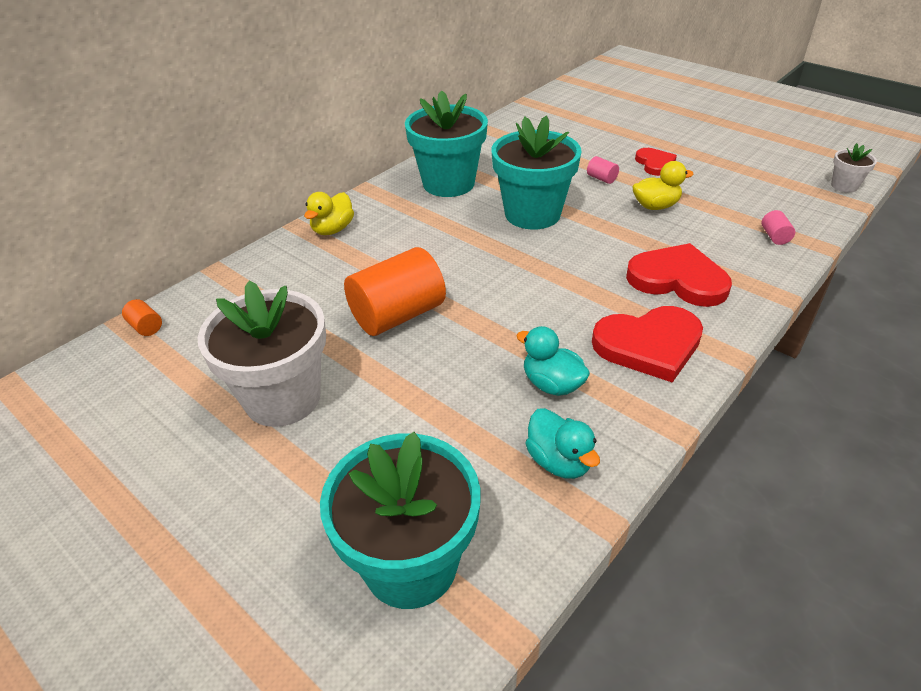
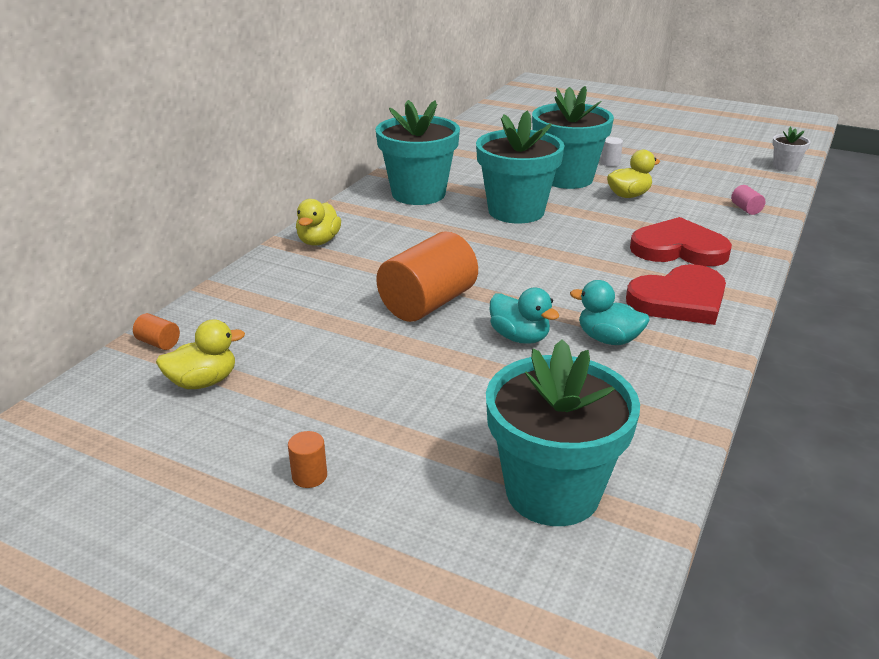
camera: 15 degrees left, 10 degrees down
(162, 376) = (203, 382): none -> yellow duck
(200, 500) = (309, 476): none -> orange cylinder
(283, 398) = (347, 383): white flower pot -> none
(559, 461) = (646, 395): turquoise duck -> turquoise duck (519, 337)
(601, 178) = (567, 178): pink cylinder -> turquoise flower pot
(655, 164) = (610, 163): red heart -> white cylinder

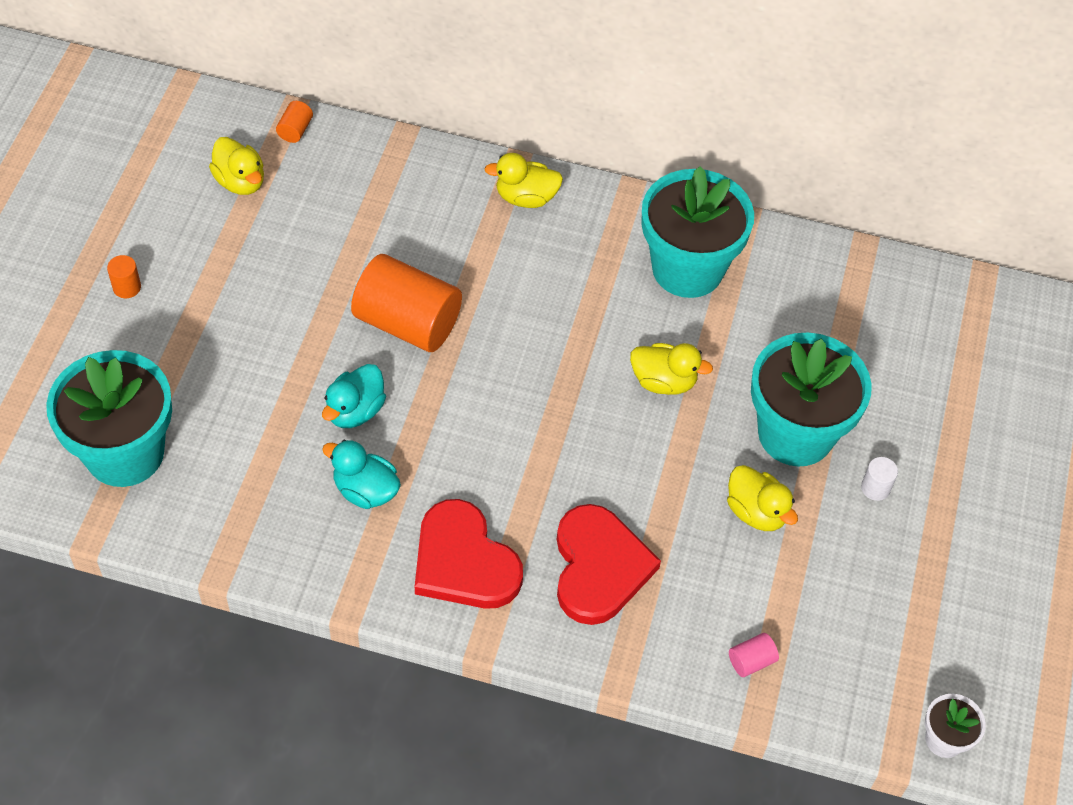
camera: 75 degrees right, 25 degrees up
(516, 211) = (664, 381): turquoise flower pot -> yellow duck
(608, 339) = (365, 490): turquoise duck -> turquoise duck turned 75 degrees counterclockwise

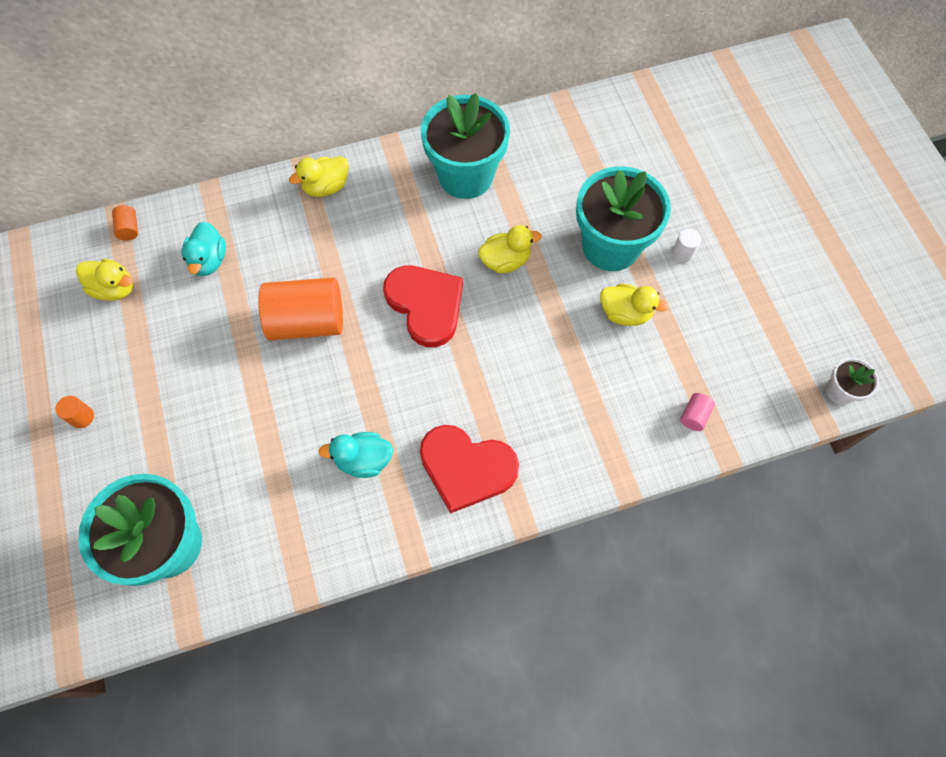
camera: 30 degrees left, 10 degrees up
(355, 411) = (315, 407): turquoise duck -> turquoise duck (209, 260)
(599, 567) = (556, 414): red heart -> red heart (426, 305)

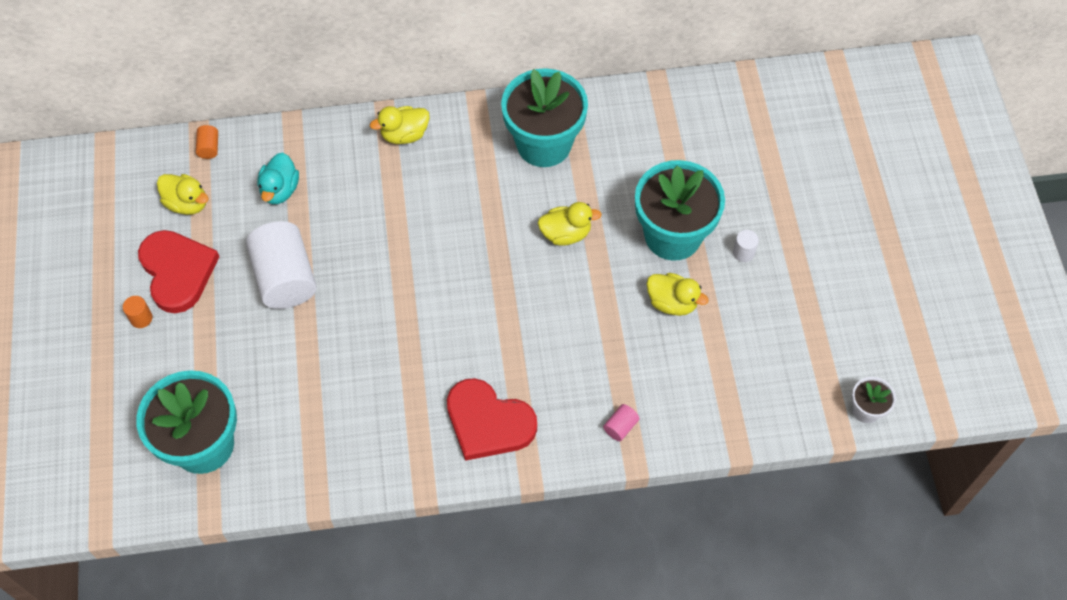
camera: 10 degrees right, 5 degrees down
(229, 350) = (285, 278): none -> white cylinder
(307, 321) = (363, 262): orange cylinder -> none
(363, 460) = (393, 399): turquoise duck -> none
(426, 305) = (479, 264): red heart -> red heart (177, 271)
(694, 416) = (716, 410): pink cylinder -> pink cylinder (620, 427)

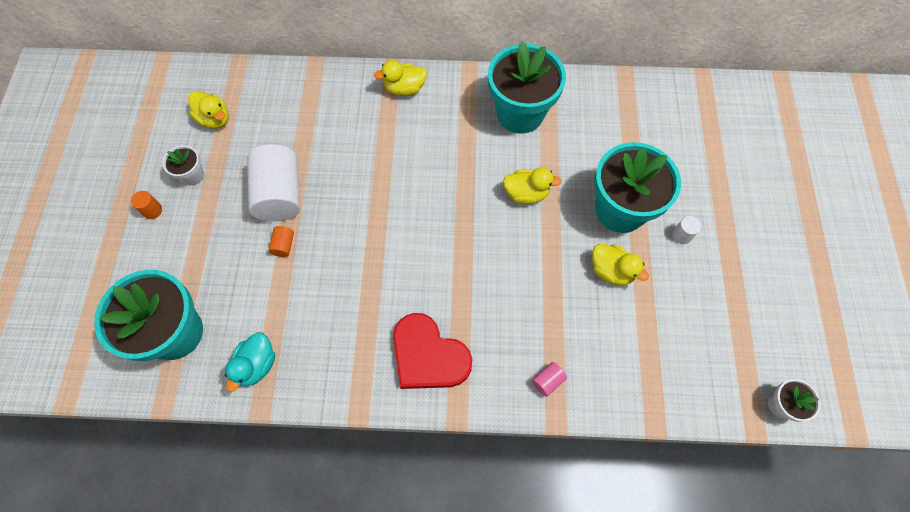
camera: 10 degrees right, 5 degrees up
(177, 271) = (192, 175): red heart -> white flower pot
(209, 147) = (243, 76): orange cylinder -> orange cylinder (284, 245)
(280, 190) = (292, 119): turquoise duck -> turquoise duck (256, 365)

